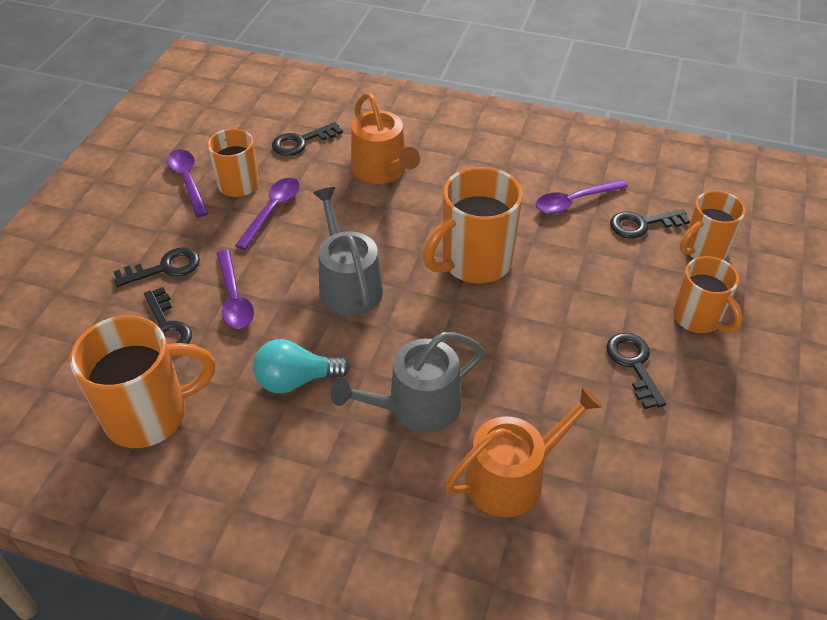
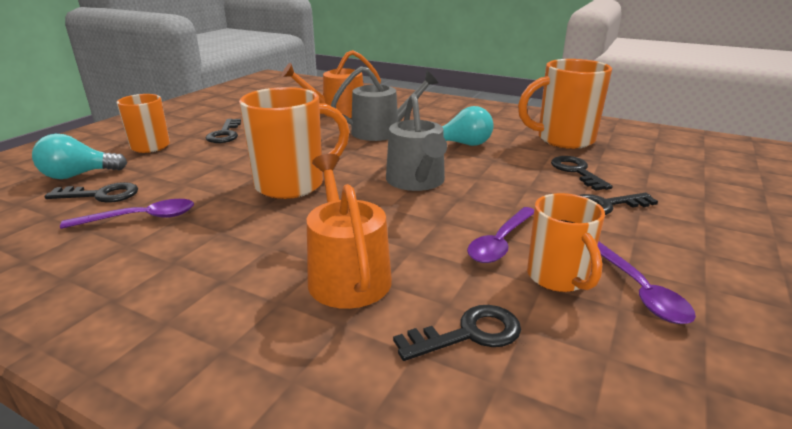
camera: 170 degrees left, 20 degrees down
(234, 298) = (523, 182): purple spoon -> none
(703, 250) = (78, 175): orange mug -> turquoise light bulb

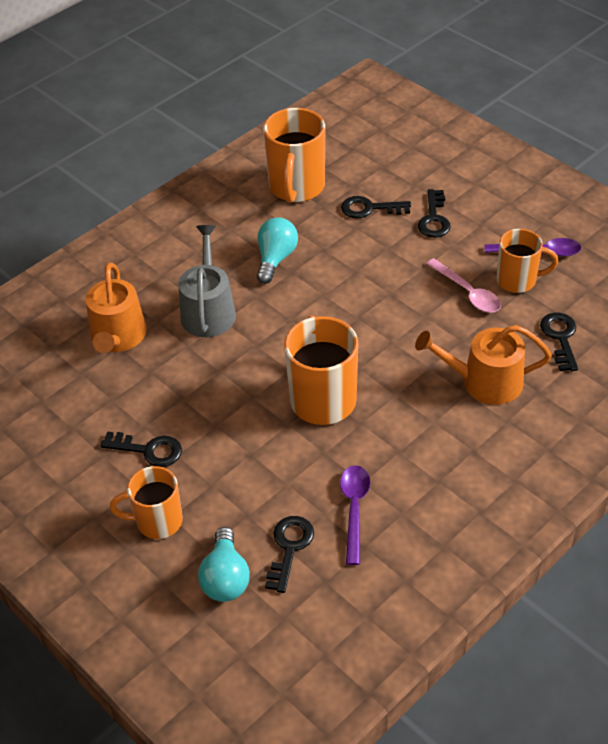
camera: 70 degrees left, 20 degrees up
(417, 181) = (349, 312): grey watering can -> none
(500, 242) = (467, 292): purple spoon -> pink spoon

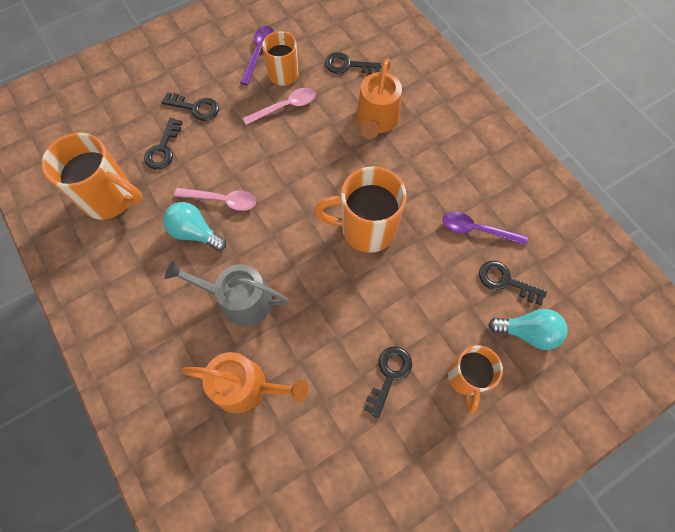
camera: 80 degrees left, 20 degrees up
(321, 269) = (222, 200): none -> pink spoon

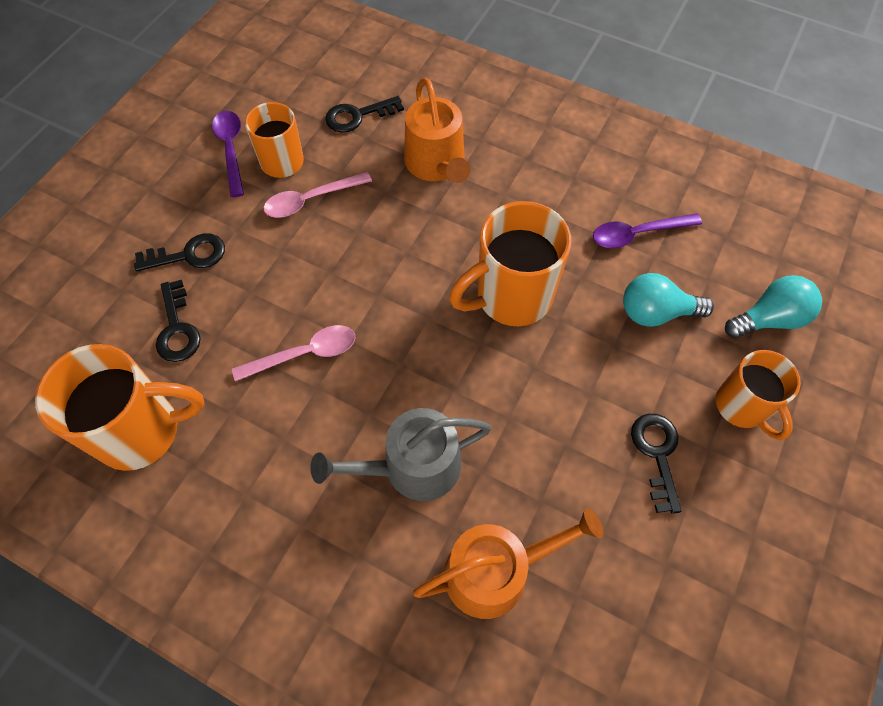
camera: 30 degrees left, 5 degrees down
(195, 232) = (295, 414): turquoise light bulb -> turquoise light bulb (656, 312)
(285, 107) = (311, 200): pink spoon -> pink spoon turned 150 degrees counterclockwise
(505, 281) = (707, 275): black key -> none

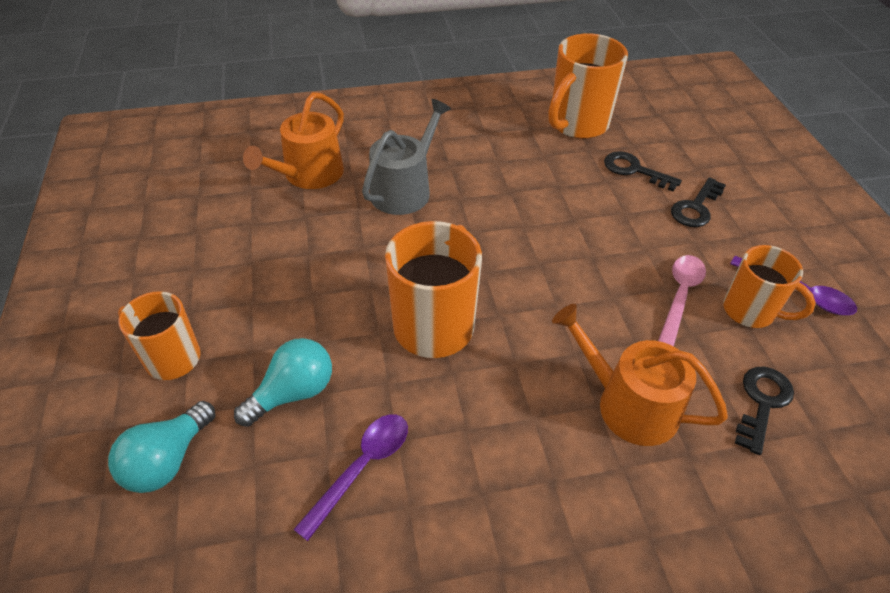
camera: 140 degrees right, 15 degrees down
(304, 354) = (540, 202): pink spoon -> none
(657, 454) = (234, 285): black key -> none

